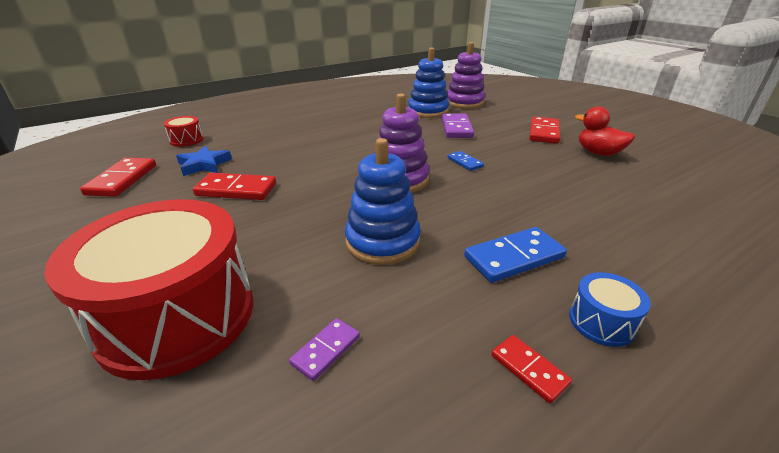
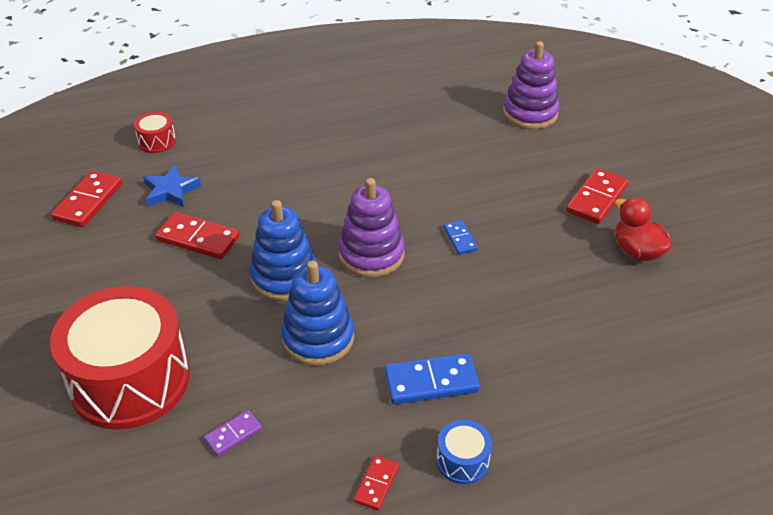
camera: 15 degrees right, 10 degrees up
(428, 111) = (468, 126): blue stacking toy -> blue stacking toy (284, 277)
(456, 128) = (486, 170): purple domino -> none
(529, 369) = (376, 484): red domino -> red domino turned 45 degrees clockwise

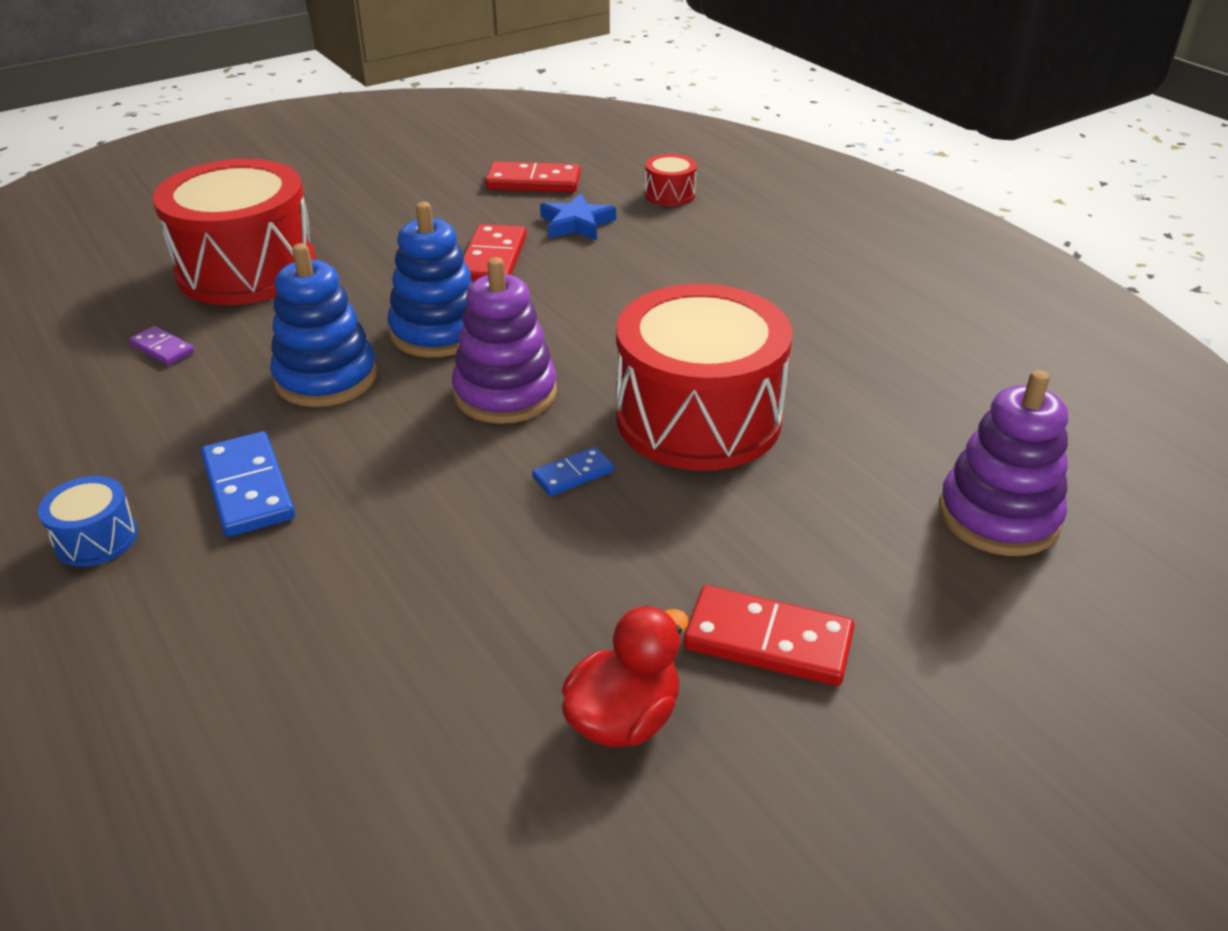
camera: 75 degrees right, 5 degrees down
(376, 484) = (69, 467): red domino -> none
(424, 184) = (698, 418): none -> red drum

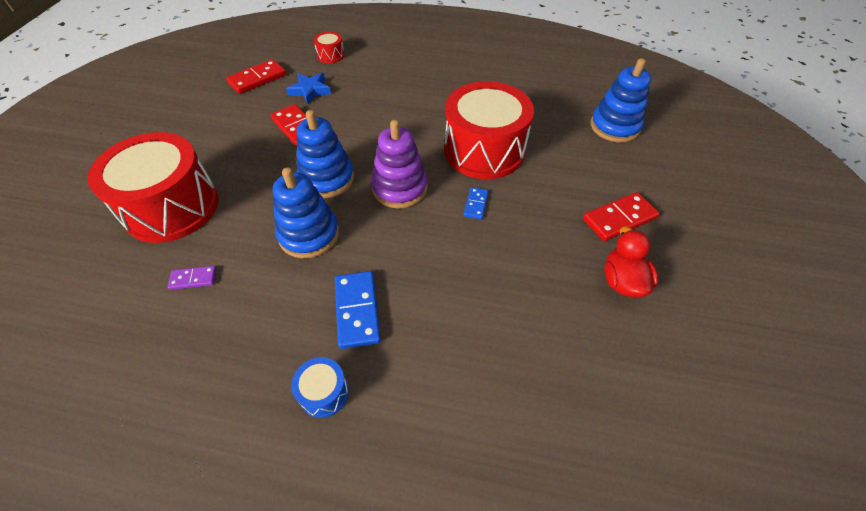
camera: 45 degrees left, 15 degrees up
(248, 488) = (357, 310): blue domino -> blue domino turned 60 degrees clockwise
(998, 516) = (614, 126): purple stacking toy -> blue stacking toy

